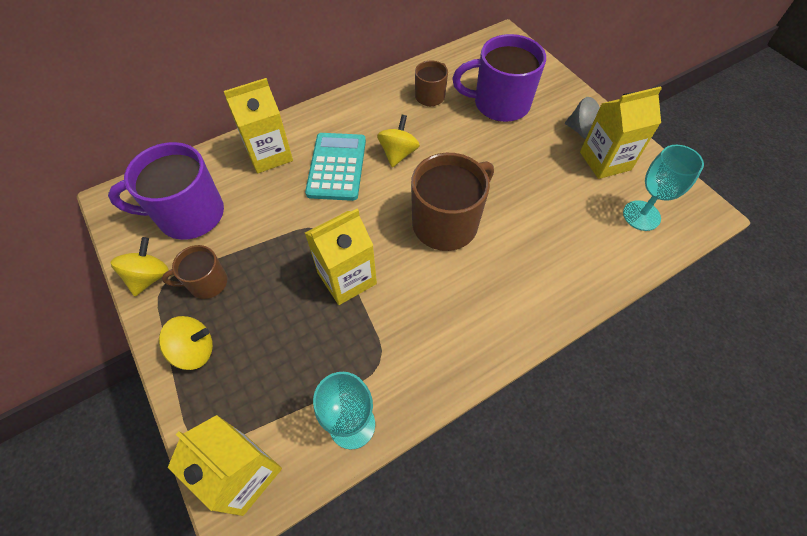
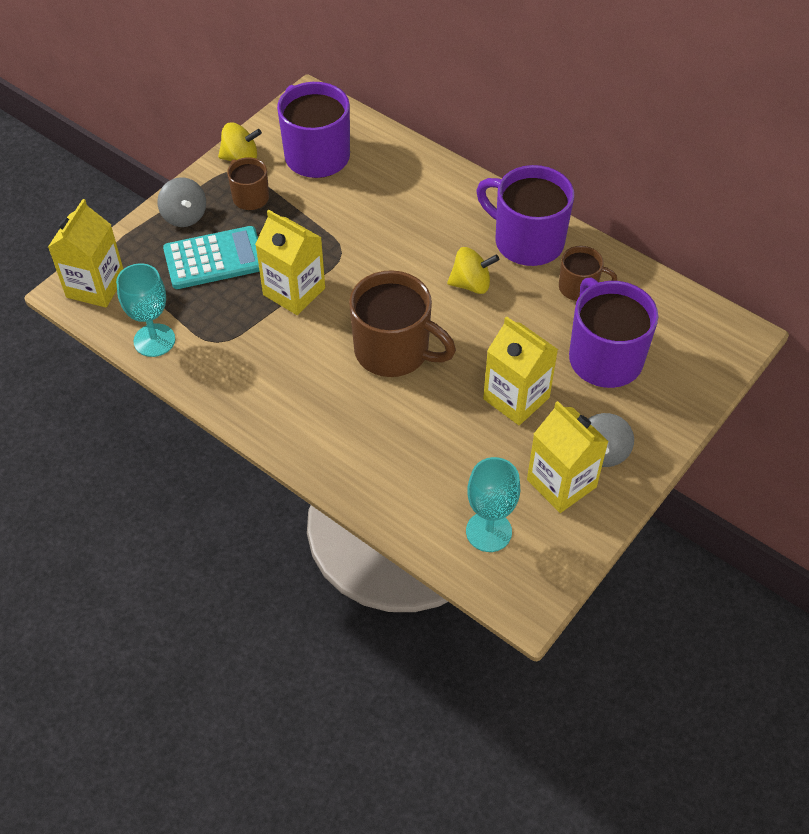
camera: 70 degrees right, 5 degrees down
(194, 350) = (184, 216): yellow spinning top -> grey spinning top
(269, 154) = (416, 182): yellow carton -> yellow carton (516, 398)
(337, 167) = (426, 240): turquoise calculator -> turquoise calculator (214, 259)
(371, 109) = (527, 241): none -> purple mug

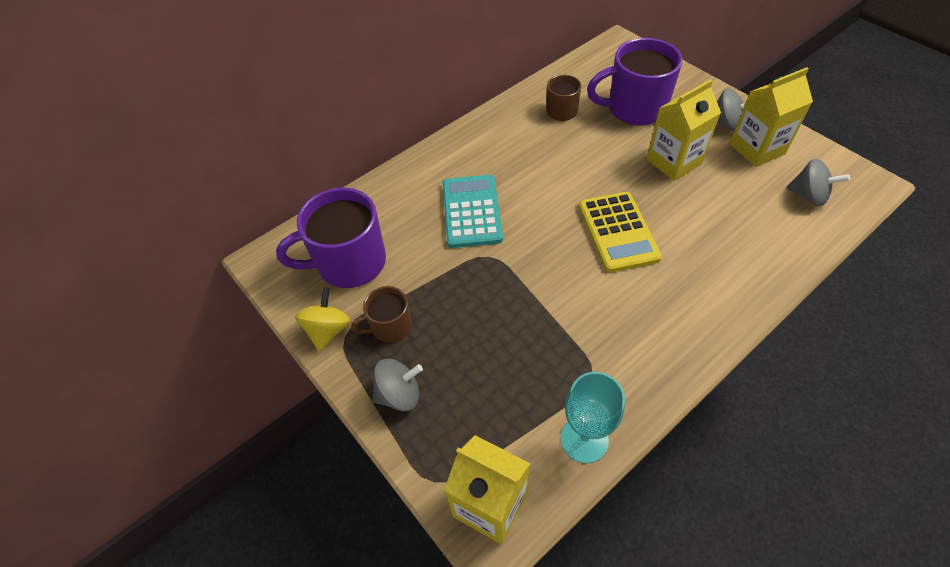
camera: 75 degrees left, 0 degrees up
(214, 259) = (473, 368): turquoise calculator -> turquoise calculator (472, 211)
(294, 291) = (533, 300): yellow carton -> none
(393, 351) = (617, 232): brown mug -> yellow calculator
(471, 284) = (547, 171): yellow spinning top -> none
(488, 531) = (808, 196): turquoise goblet -> grey spinning top
(527, 241) = (505, 132): purple mug -> none

